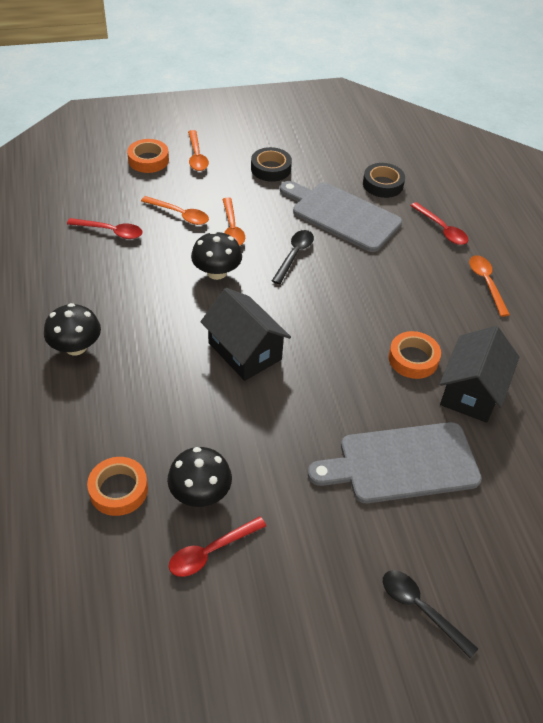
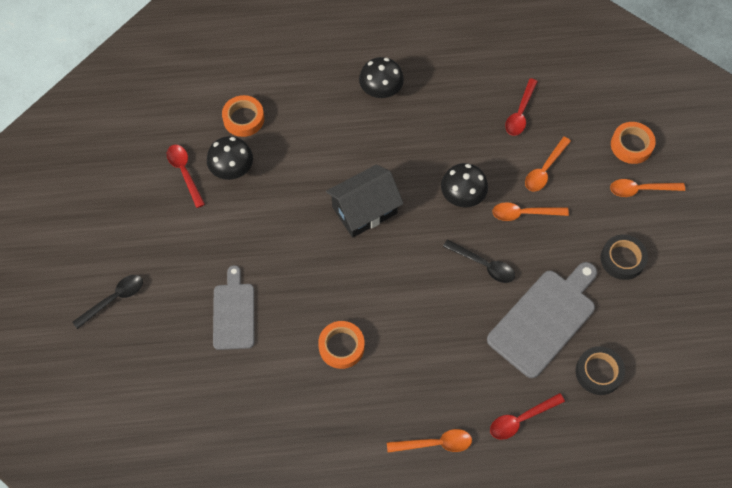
camera: 100 degrees right, 15 degrees up
(402, 463) = (234, 313): grey cutting board -> grey cutting board, size x0.65
(471, 391) = (298, 389): black house -> none

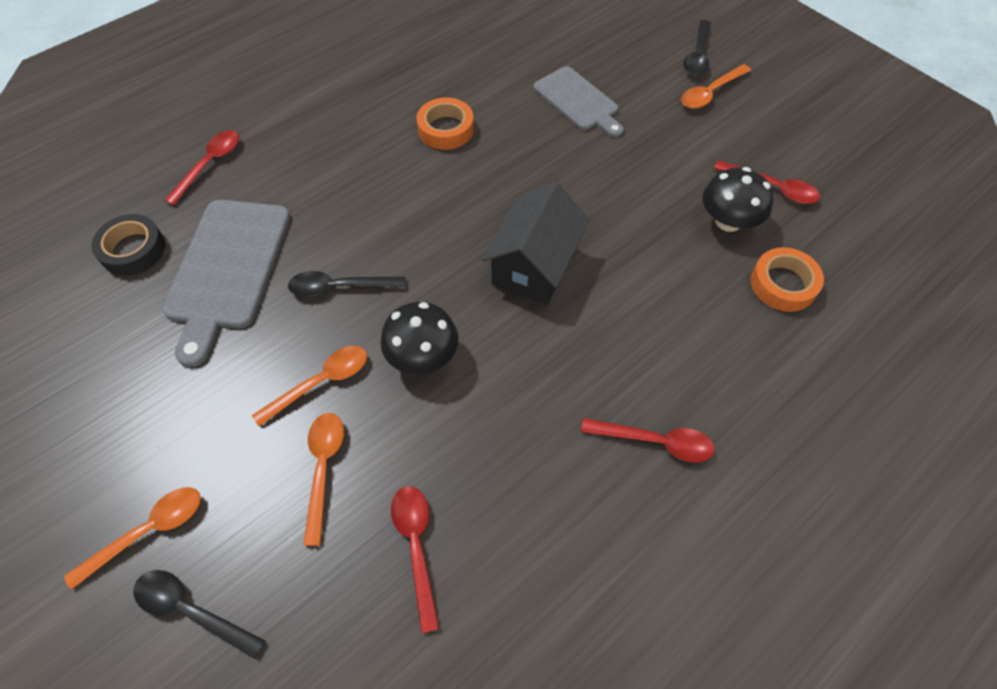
camera: 145 degrees right, 5 degrees down
(381, 90) = (656, 442): black mushroom -> red spoon
(435, 443) = (291, 106): orange spoon -> orange spoon (710, 93)
(622, 259) = (144, 401): black tape -> none
(631, 145) = (191, 610): orange tape -> black spoon

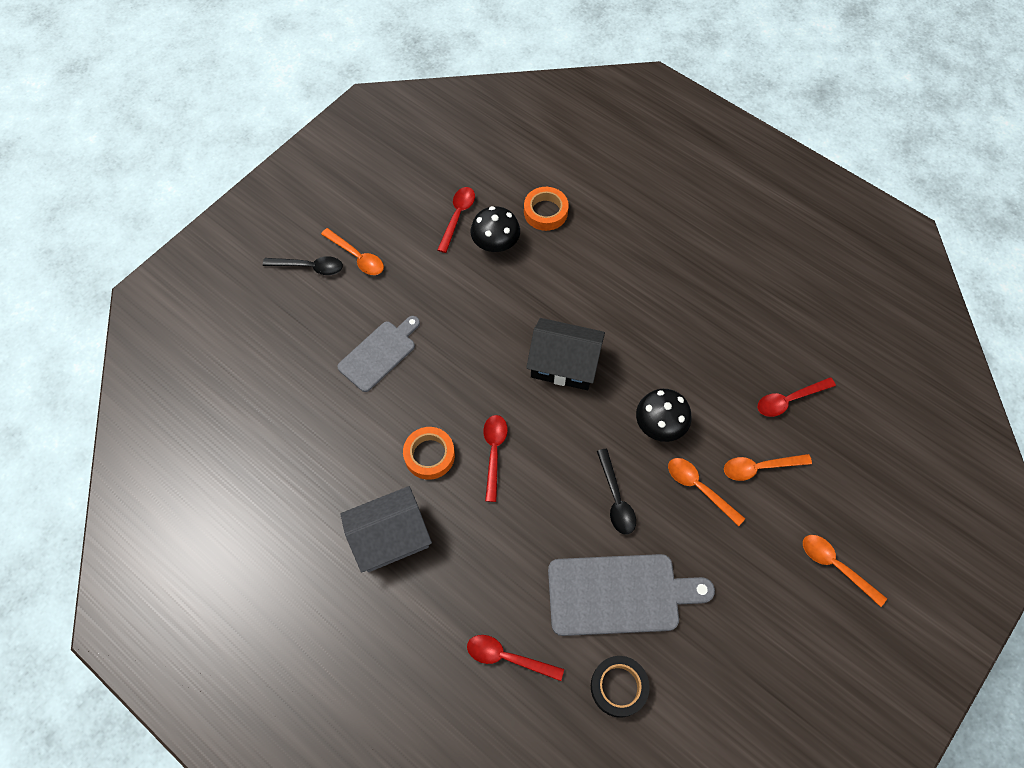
camera: 100 degrees left, 5 degrees up
(191, 610) = (869, 519): black spoon -> none
(366, 93) = (390, 537): none -> grey house
(656, 442) = (682, 279): red spoon -> red spoon (494, 452)

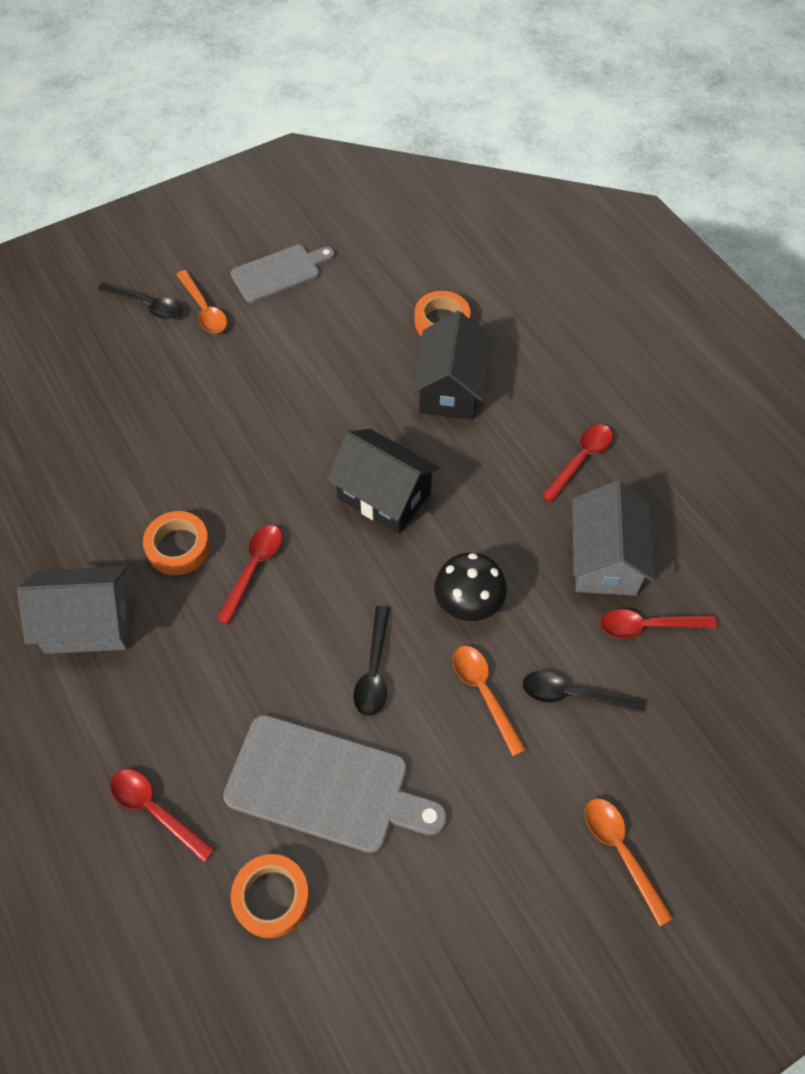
camera: 20 degrees right, 5 degrees down
(379, 354) = (177, 419): grey cutting board -> grey cutting board (279, 272)
(457, 216) = (337, 298): red spoon -> red spoon (581, 459)
(495, 243) = (367, 339): black mushroom -> none
(575, 264) = (450, 389): none -> black house
(618, 687) = (272, 897): black tape -> orange tape
(740, 361) = (604, 559): none -> grey house
(759, 467) = (572, 694): orange spoon -> black spoon

